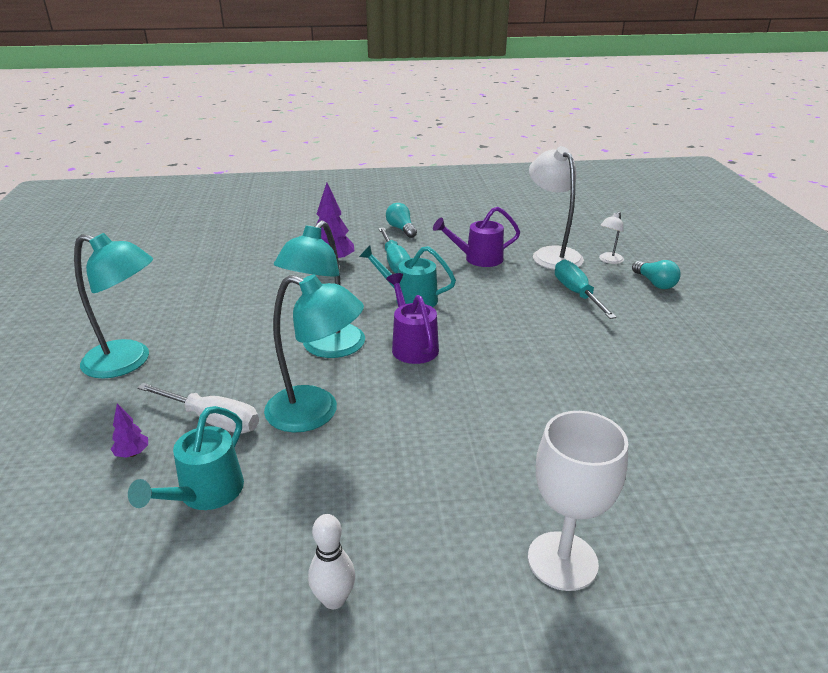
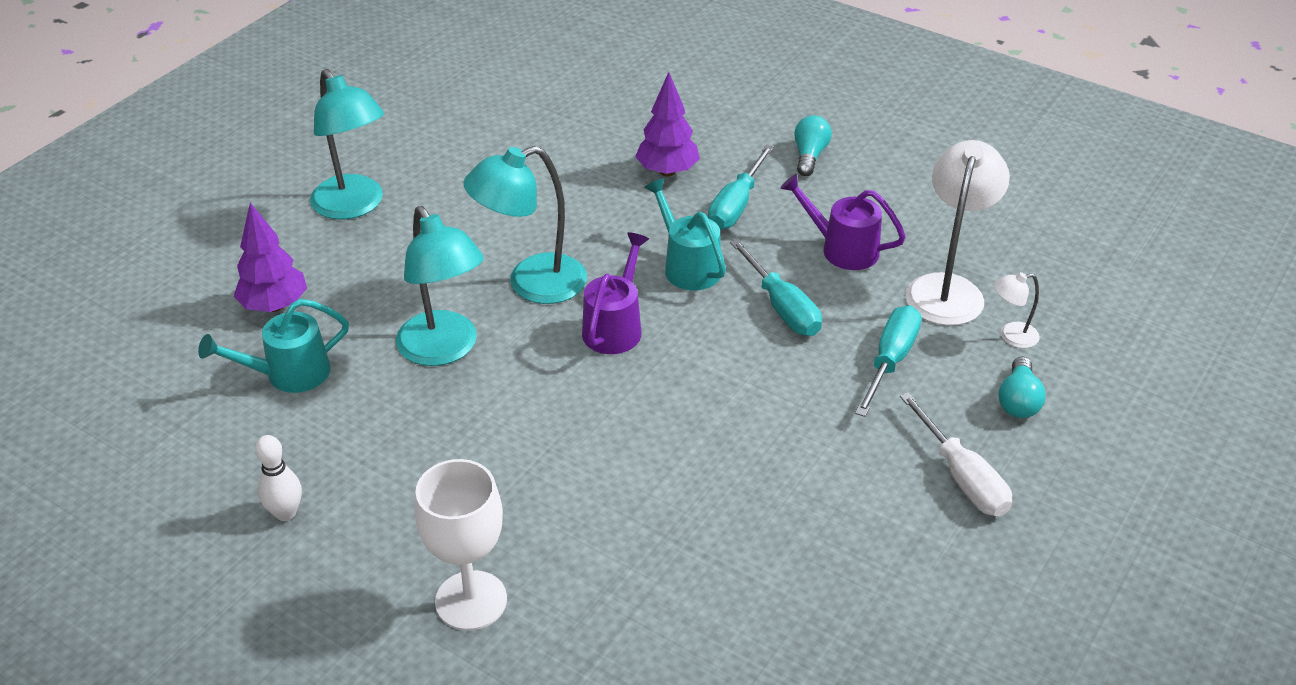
camera: 40 degrees right, 10 degrees up
(132, 454) = (274, 306): purple tree -> purple tree, size x1.99
(212, 420) = (359, 308): white screwdriver -> white screwdriver (962, 477)
(489, 295) = (782, 307): none -> turquoise screwdriver

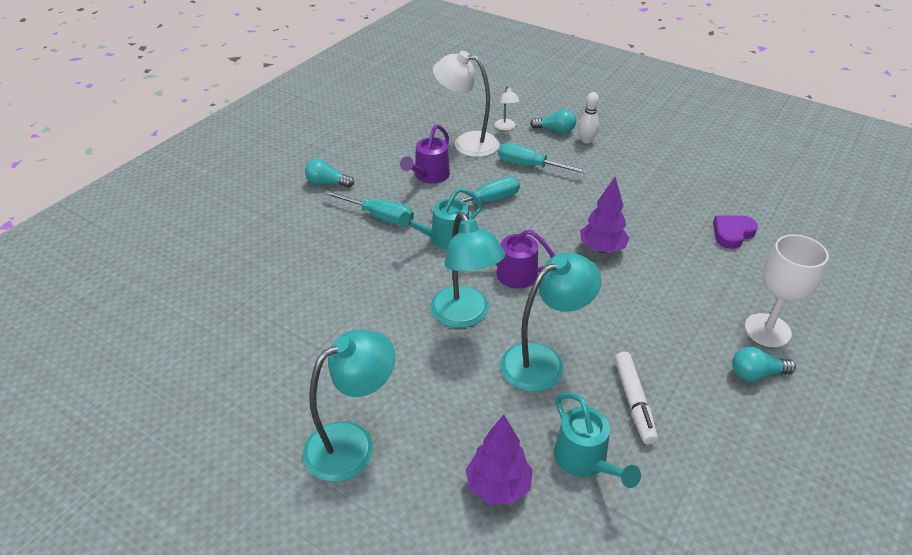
camera: 90 degrees left, 0 degrees up
(285, 513) = (732, 439): white bowling pin -> white bowling pin (586, 140)
(364, 426) = (633, 401): none -> white marker
(387, 565) = (756, 374): none -> turquoise light bulb
(667, 171) = (333, 247): purple tree -> purple tree (601, 249)
(715, 610) = (732, 233): none -> purple heart
(962, 477) = (614, 151): white screwdriver -> none

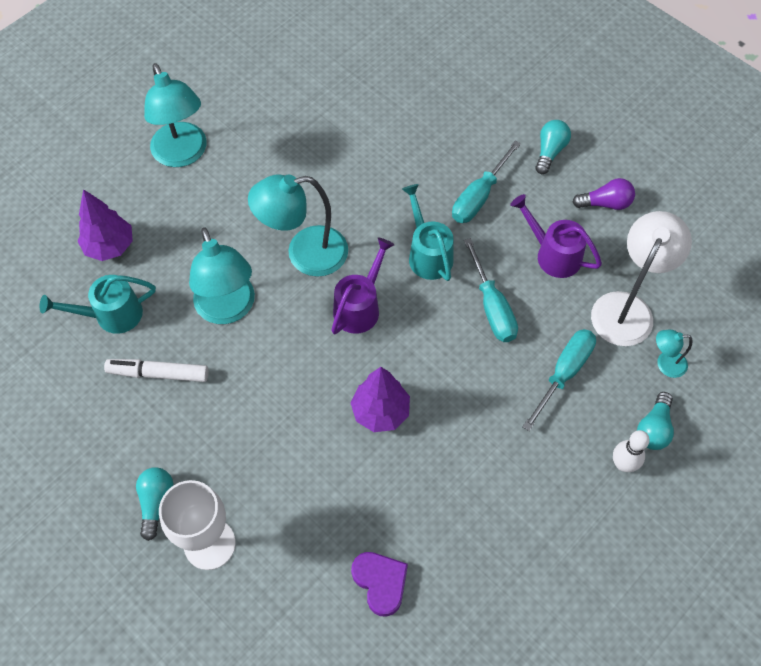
camera: 100 degrees right, 20 degrees up
(376, 155) = (605, 203): none -> purple light bulb
(506, 127) = (665, 364): white lamp -> turquoise lamp

